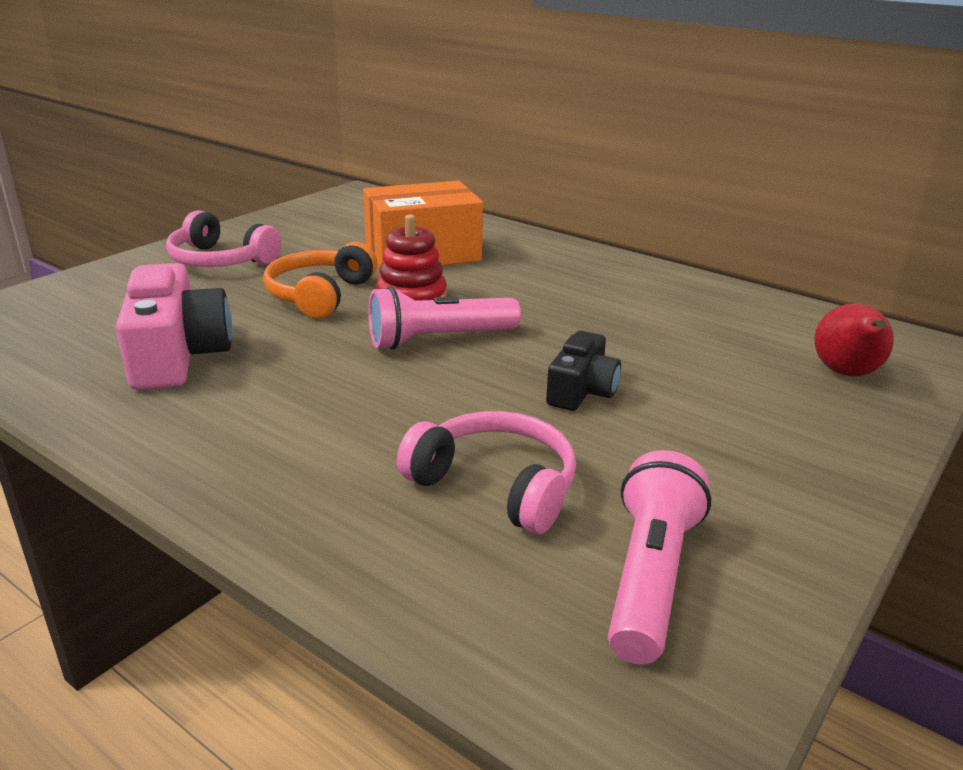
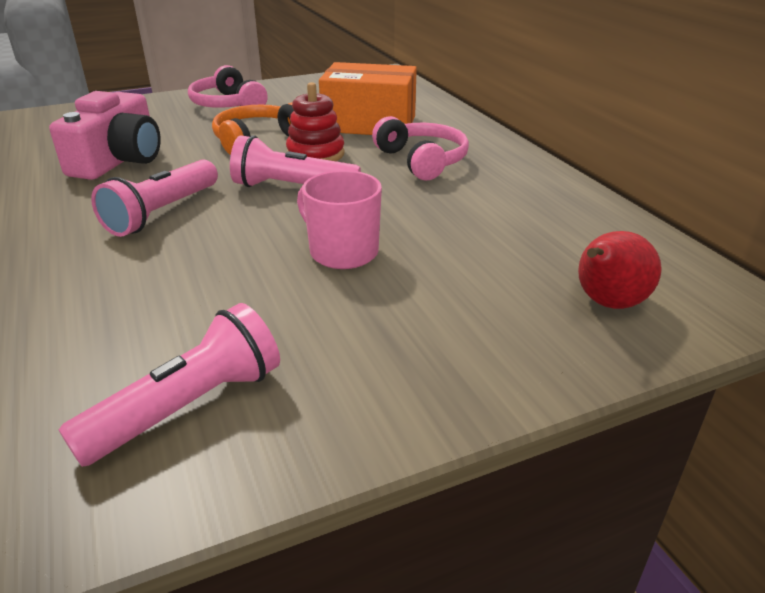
camera: 30 degrees right, 5 degrees up
(331, 401) = (162, 213): none -> pink flashlight
(495, 486) = (181, 301): pink headphones -> pink headphones (422, 161)
(581, 391) = (342, 252): black camera -> pink mug

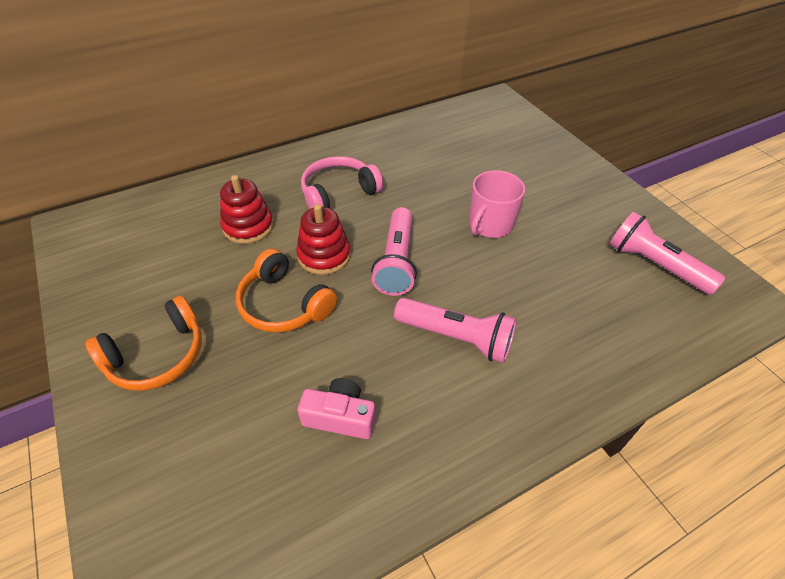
camera: 95 degrees left, 15 degrees up
(119, 160) = (340, 417): pink camera -> pink camera, size x0.59
(228, 104) = (157, 356): pink headphones -> orange headphones
(369, 124) = (248, 226): orange box -> red stacking toy
(607, 303) = (512, 134): red pear -> none

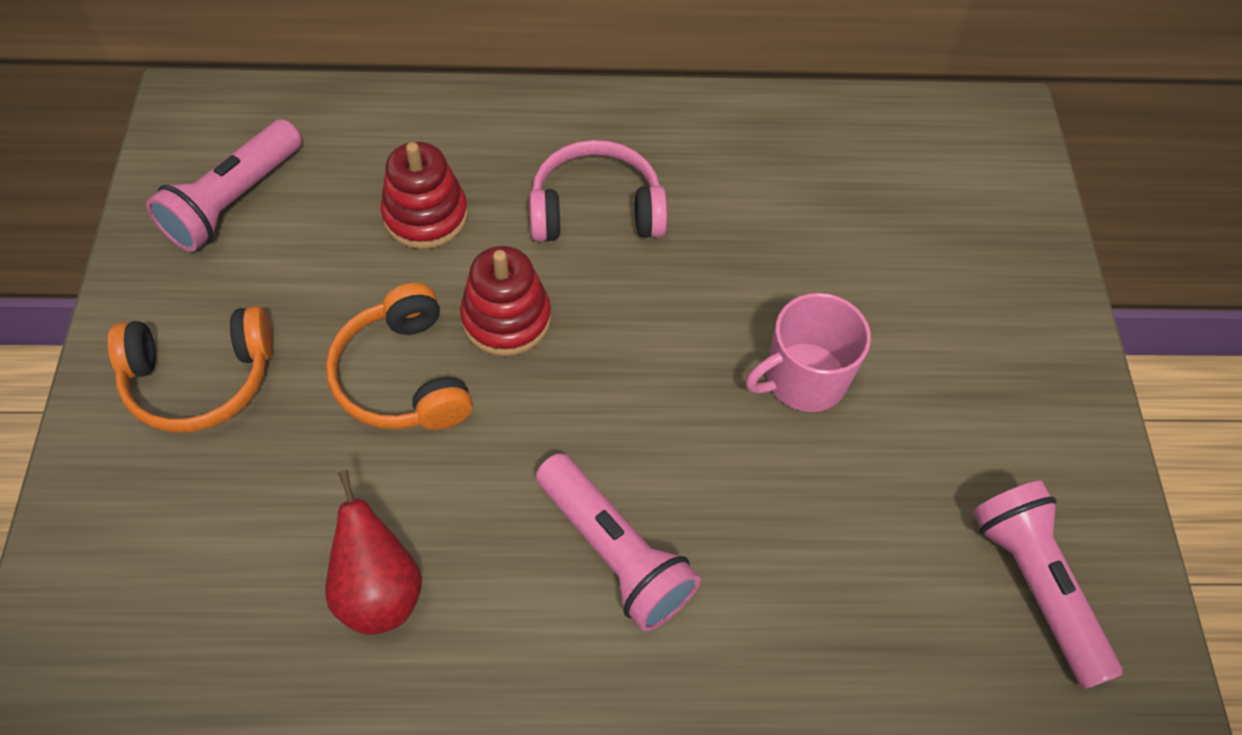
camera: 25 degrees right, 10 degrees up
(340, 417) = (379, 590): pink camera -> red pear
(397, 261) = (608, 379): pink flashlight -> pink flashlight (234, 200)

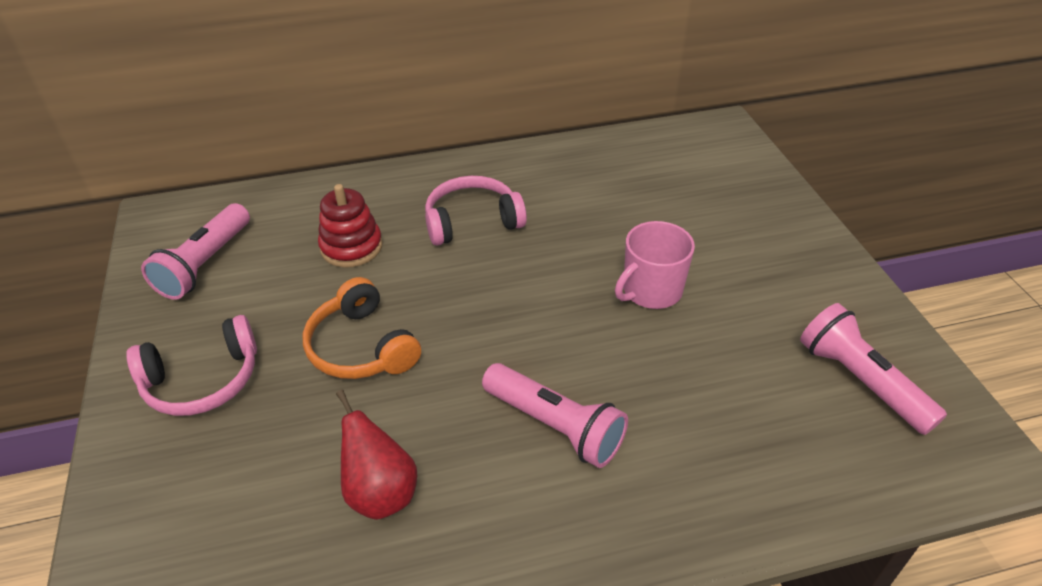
camera: 10 degrees left, 15 degrees down
(200, 379) = (203, 380): orange headphones -> pink headphones
(506, 319) = (428, 296): red stacking toy -> none

